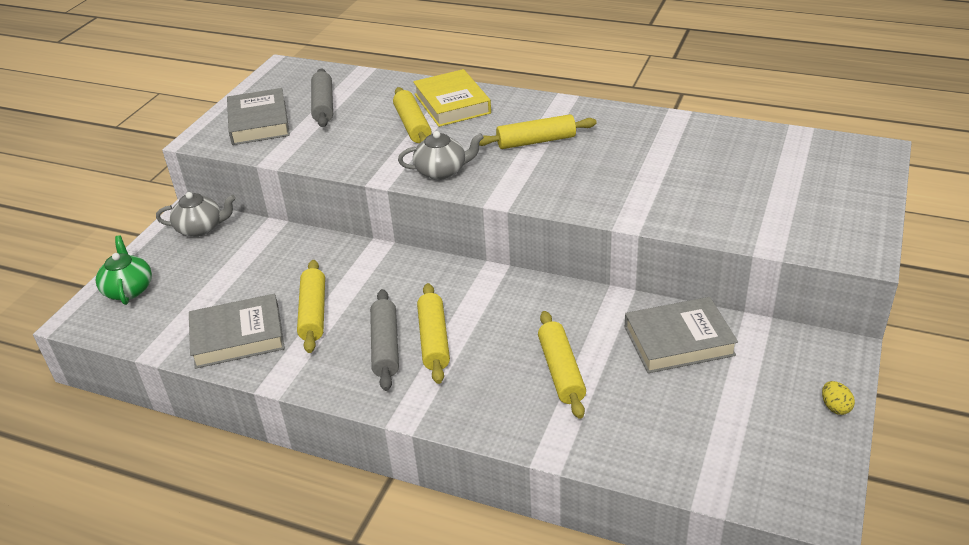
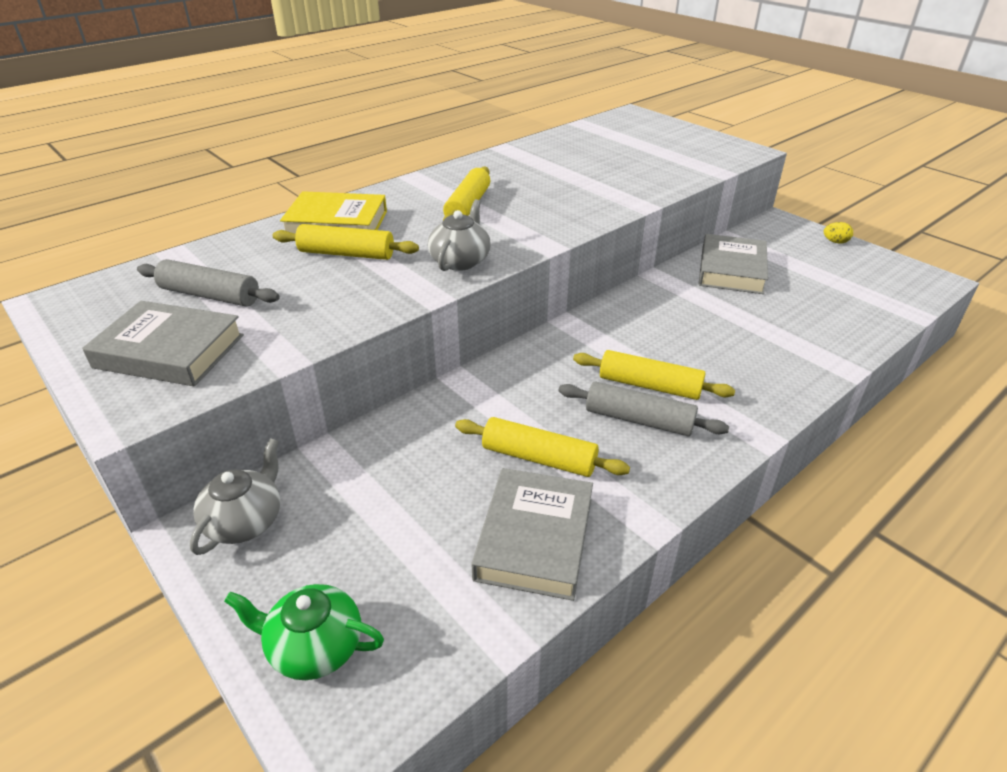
camera: 65 degrees left, 0 degrees up
(561, 371) = (738, 331): yellow rolling pin -> none

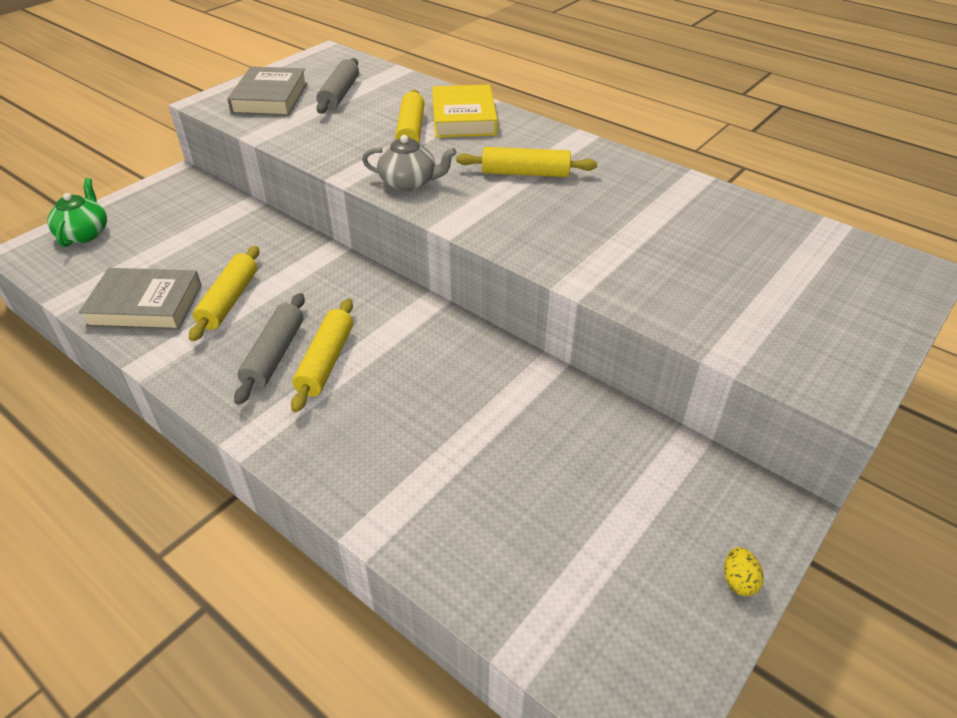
camera: 80 degrees right, 5 degrees up
(245, 521) = (185, 191): grey teapot -> none
(731, 270) = (587, 437): grey book -> none

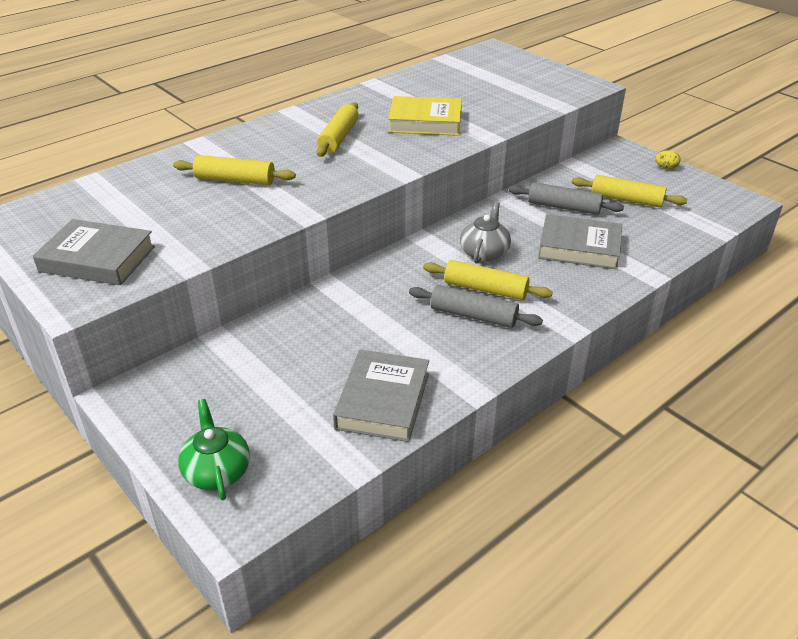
camera: 80 degrees left, 5 degrees down
(84, 233) = (217, 471): green teapot -> green teapot turned 60 degrees clockwise
(229, 300) = (390, 344): yellow rolling pin -> yellow rolling pin (626, 200)
(339, 95) = (124, 215): grey rolling pin -> grey rolling pin (564, 207)
(409, 182) = (330, 186): grey teapot -> grey teapot (484, 252)
(432, 449) = (579, 247): none -> grey book
(464, 118) = (226, 154): yellow book -> yellow book (425, 122)

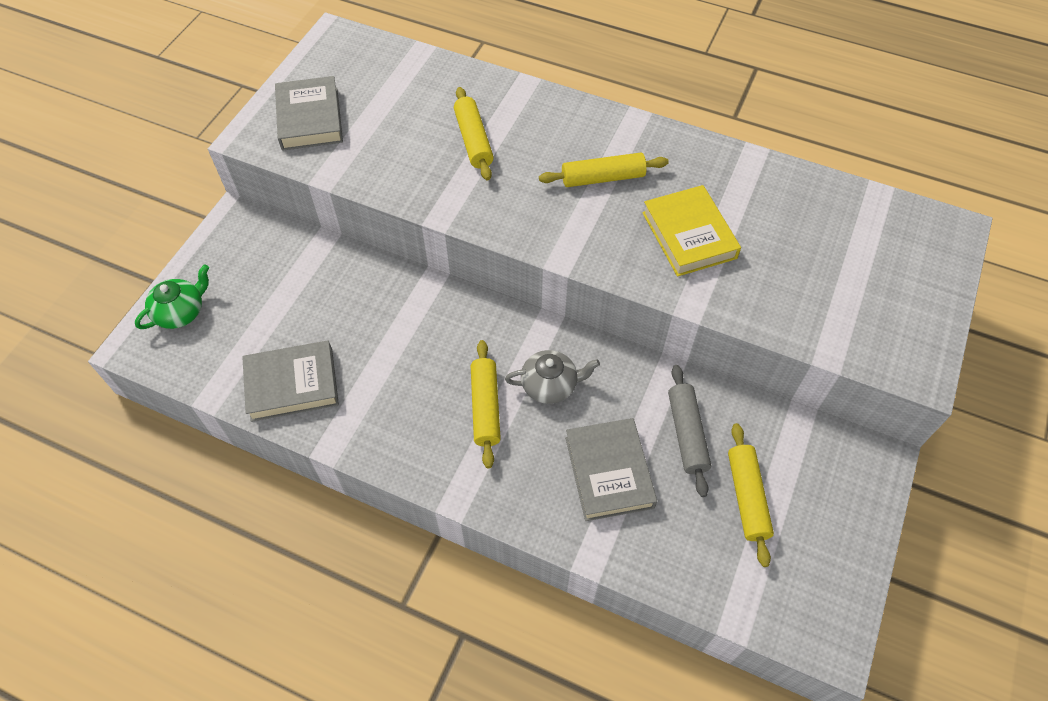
camera: 65 degrees right, 20 degrees up
(473, 316) = (437, 411): grey rolling pin -> none
(666, 167) = (864, 527): yellow egg -> none

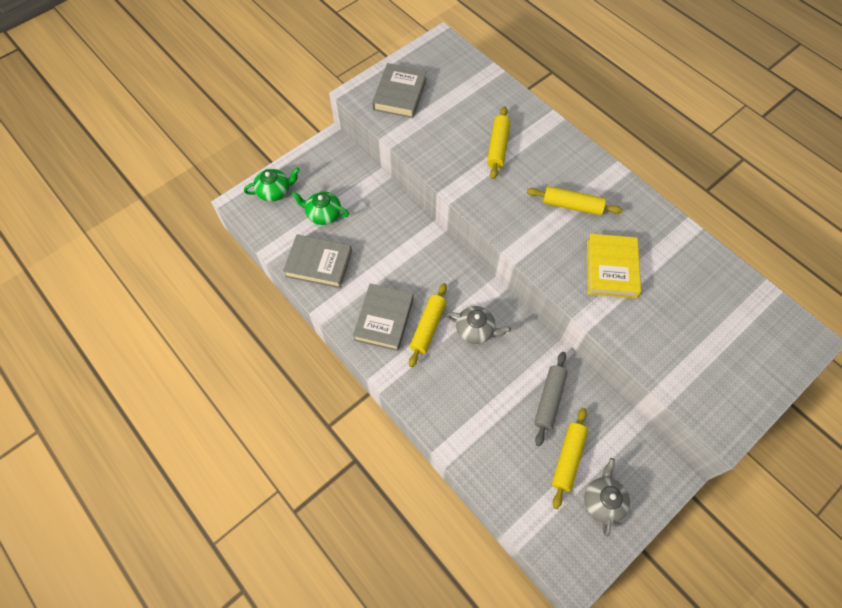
camera: 25 degrees right, 5 degrees up
(267, 316) = (323, 214): none -> green teapot
(609, 472) = (486, 402): grey book -> grey book (384, 319)
(815, 530) = (603, 501): none -> grey teapot

